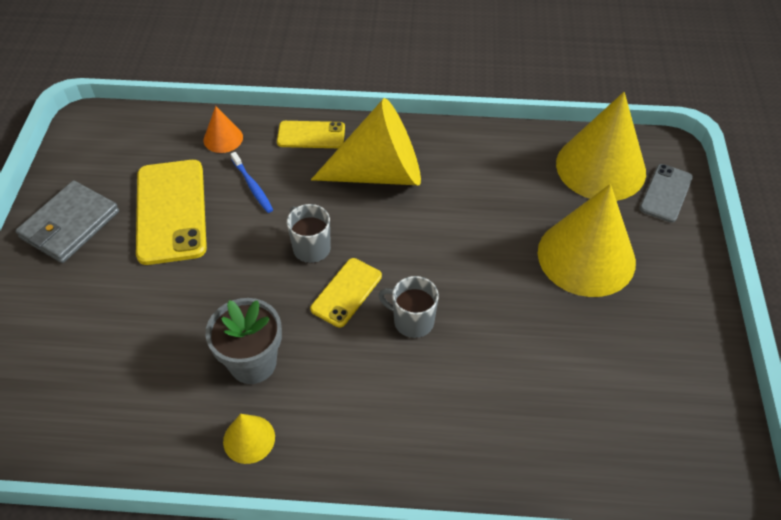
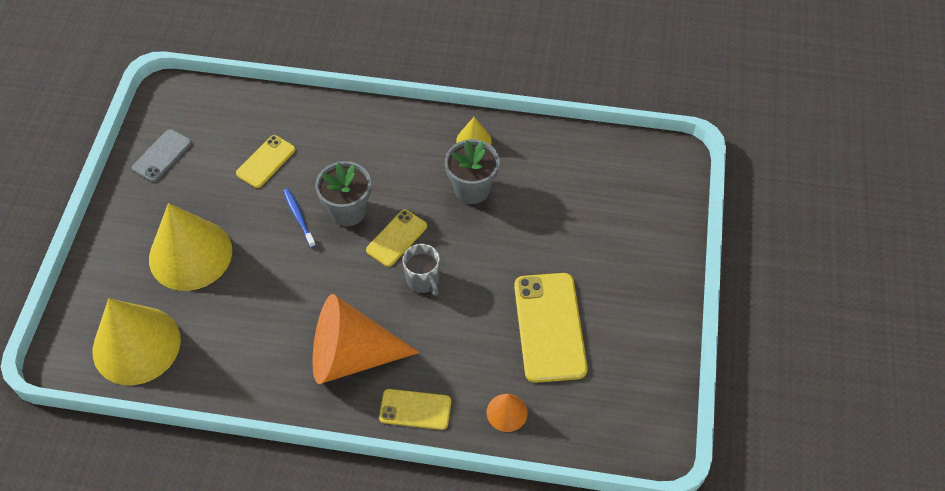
camera: 175 degrees left, 5 degrees up
(70, 225) = (640, 320): grey wallet -> none
(253, 186) = (475, 349): blue toothbrush -> blue toothbrush (298, 217)
(380, 173) = (351, 355): yellow cone -> orange cone
(412, 321) = (348, 211): grey mug -> grey flower pot
(539, 382) = (266, 161): none -> yellow phone
(665, 193) = (90, 311): grey phone -> grey phone (162, 156)

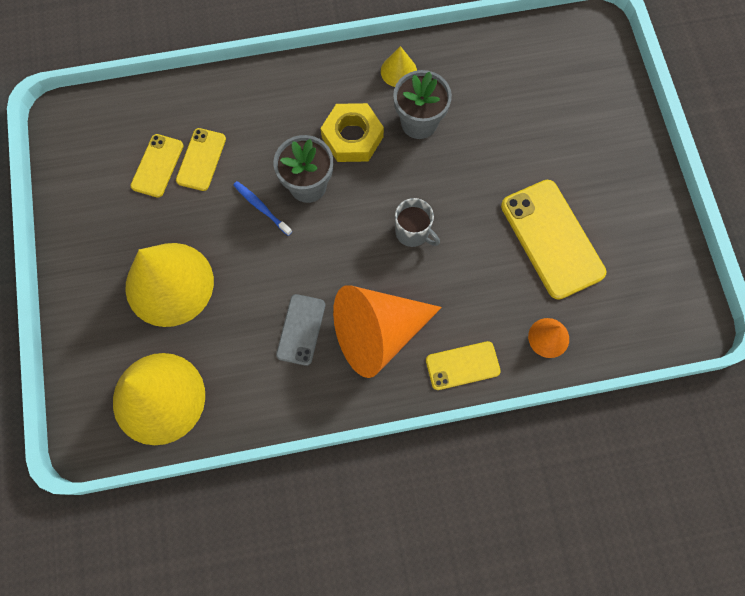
camera: 20 degrees left, 15 degrees up
(162, 156) = (90, 188): grey phone -> grey phone (301, 329)
(396, 238) = (368, 197): yellow phone -> yellow phone (157, 166)
(406, 183) = (352, 137): none -> yellow nut

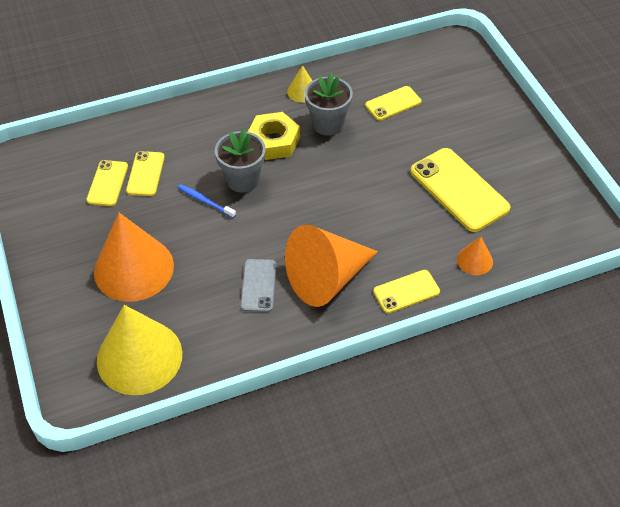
camera: 10 degrees left, 20 degrees down
(169, 284) = (133, 268): yellow cone -> orange cone
(413, 232) = (340, 201): grey mug -> none
(501, 105) = (393, 103): none -> yellow phone

